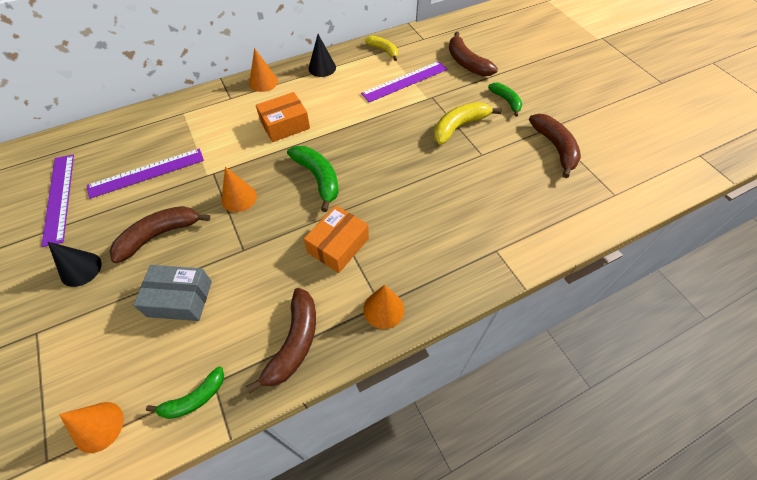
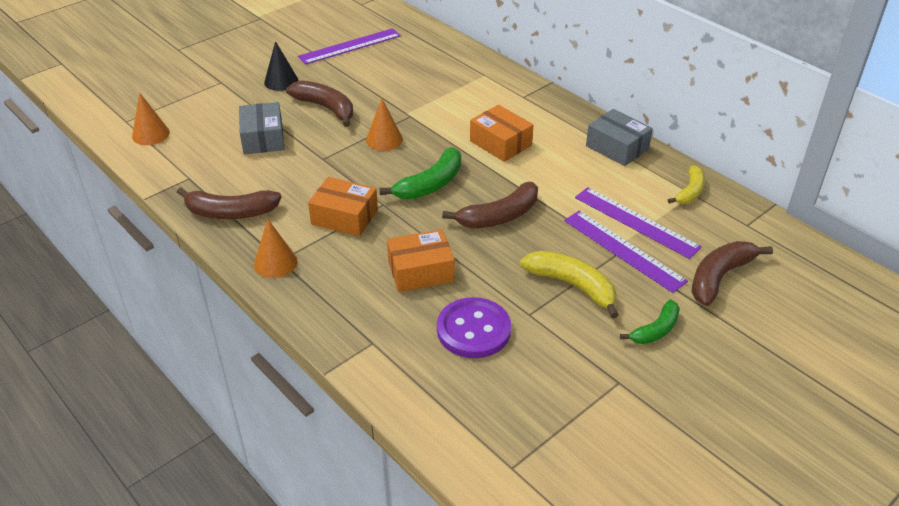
camera: 75 degrees right, 15 degrees down
(146, 172) = (395, 79): purple ruler -> purple ruler (623, 250)
(194, 398) = (175, 171): green banana -> none
(263, 82) = (563, 111): orange cone -> none
(322, 68) = (617, 147): black cone -> grey box
(423, 205) = (420, 271): none -> orange box
(492, 187) = (473, 330): none -> purple button
(555, 147) = (580, 392): brown banana -> brown banana (499, 216)

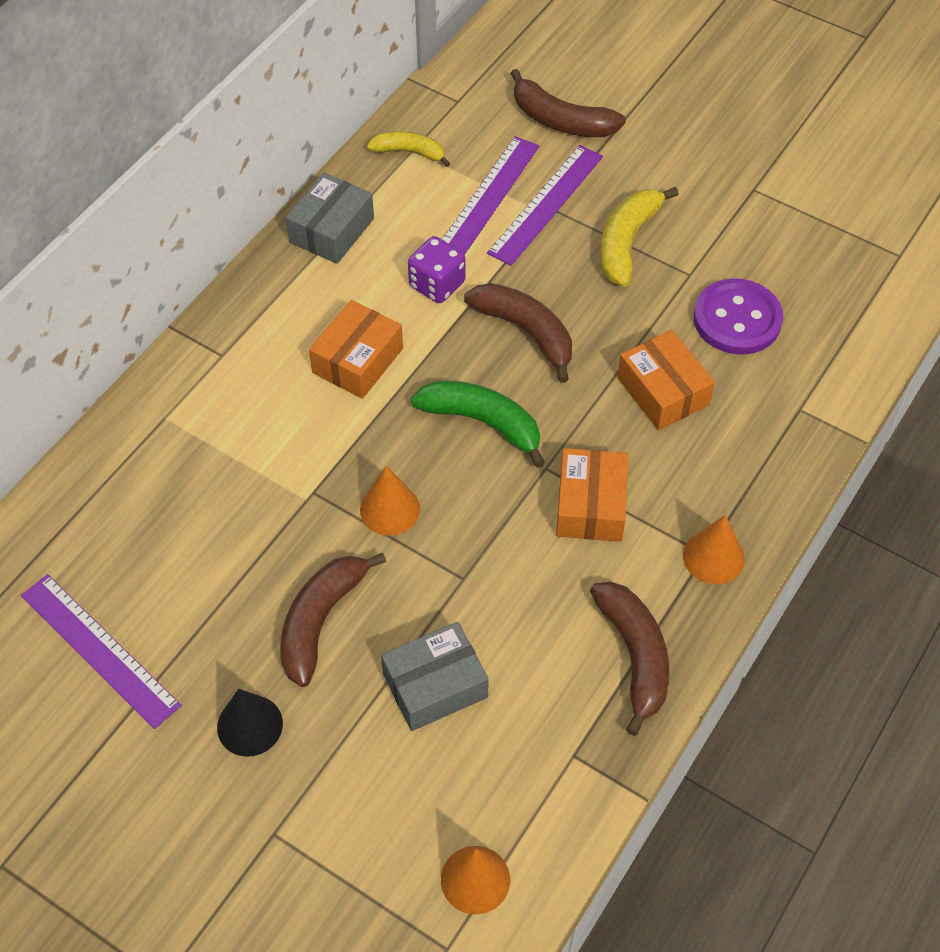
camera: 105 degrees left, 15 degrees up
(555, 184) = (437, 284): none -> purple dice
(655, 330) = (667, 166): green banana -> none

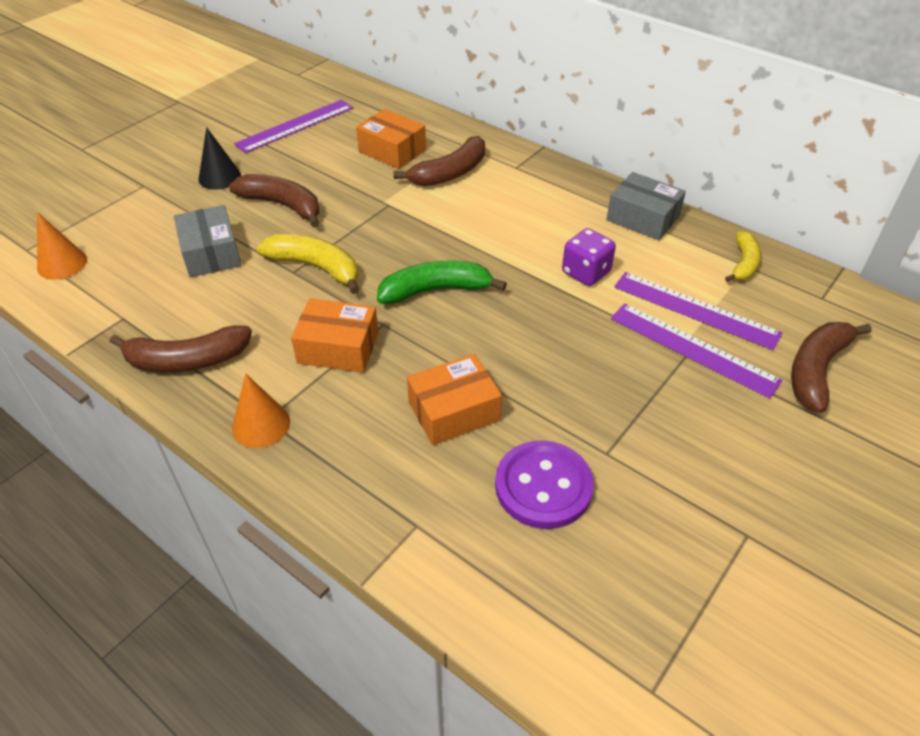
camera: 95 degrees right, 10 degrees down
(358, 360) = (506, 228): orange box -> orange box (392, 151)
(390, 509) = (364, 238): orange cone -> none
(483, 422) = (435, 290): green banana -> green banana turned 135 degrees counterclockwise
(526, 332) = (531, 323): brown banana -> brown banana (450, 173)
(627, 242) = (648, 405): yellow banana -> yellow banana (316, 267)

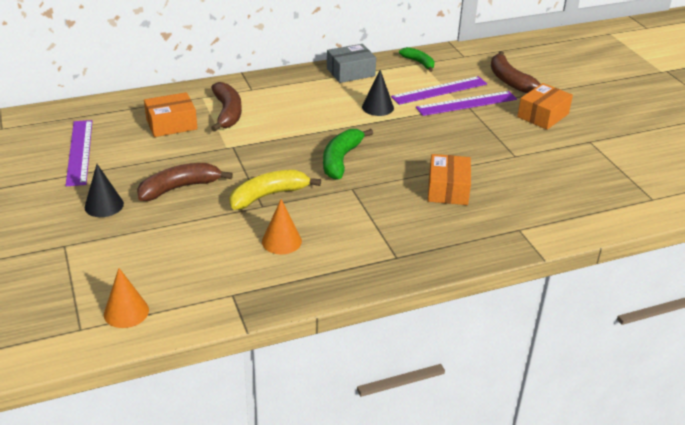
camera: 60 degrees left, 10 degrees down
(187, 360) = (310, 275): brown banana -> none
(211, 253) = (200, 235): grey box -> none
(261, 425) = (399, 260): orange cone -> orange cone (281, 241)
(338, 348) = (357, 211): orange box -> orange box (543, 115)
(543, 486) = (522, 182): purple button -> none
(586, 272) = (377, 107): purple dice -> black cone
(743, 264) = (419, 63): yellow banana -> green banana

